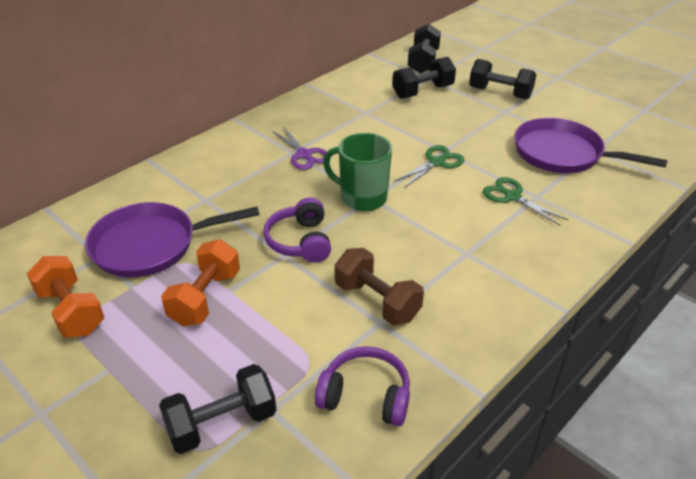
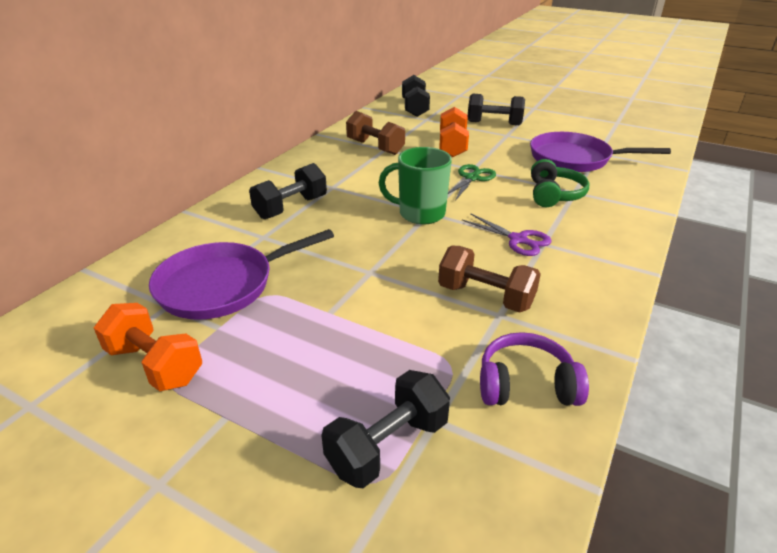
camera: 15 degrees left, 5 degrees down
(205, 298) = (306, 324): orange dumbbell -> orange dumbbell (452, 146)
(300, 241) = (380, 258): purple headphones -> none
(304, 155) = (345, 187): purple scissors -> purple scissors (518, 240)
(356, 109) = (375, 147): none -> brown dumbbell
(422, 91) = (427, 129): black dumbbell -> black dumbbell (291, 207)
(512, 196) = (554, 194): green scissors -> green headphones

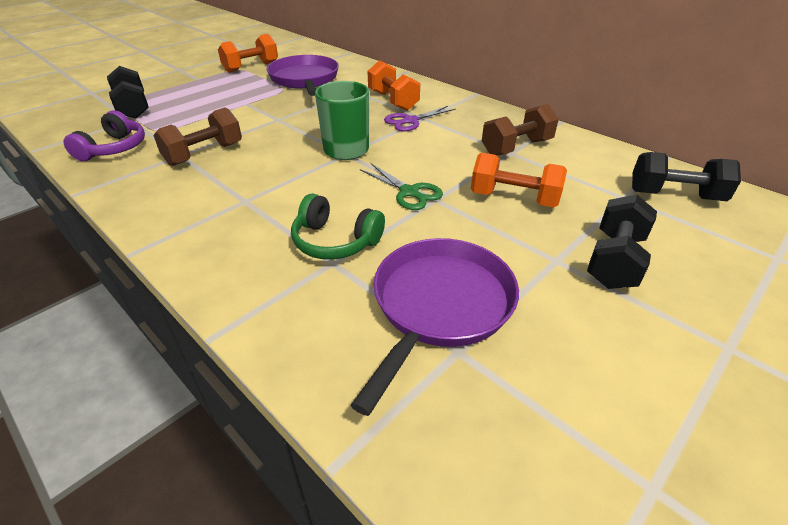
camera: 105 degrees right, 5 degrees up
(291, 207) = (393, 101): black dumbbell -> orange dumbbell
(518, 240) = (262, 188): purple scissors -> purple scissors (410, 121)

